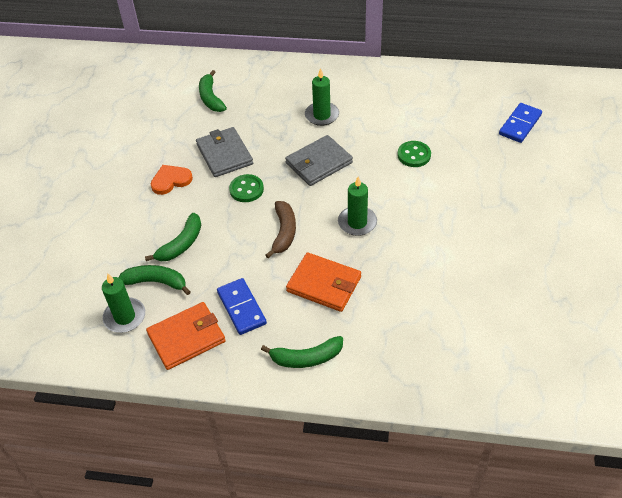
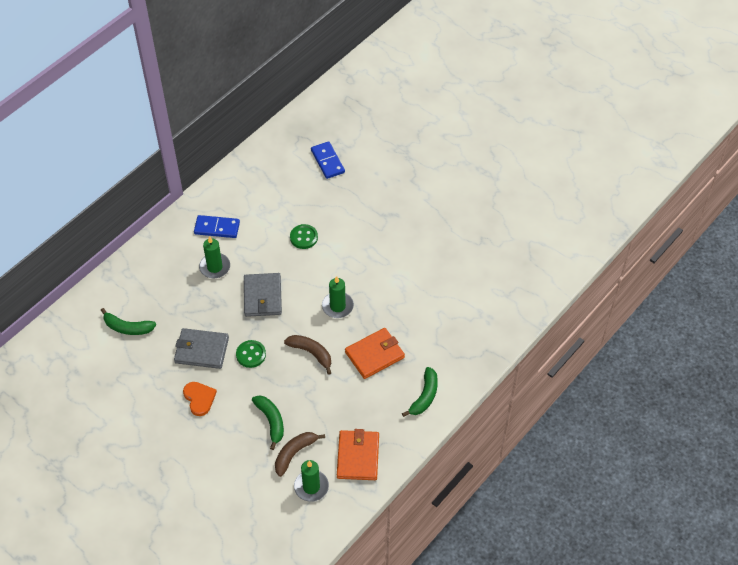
camera: 60 degrees left, 5 degrees up
(156, 282) = (294, 453): green banana -> brown banana
(171, 180) = (199, 398): orange heart -> orange heart turned 150 degrees clockwise
(241, 308) = (357, 412): blue domino -> blue domino (217, 228)

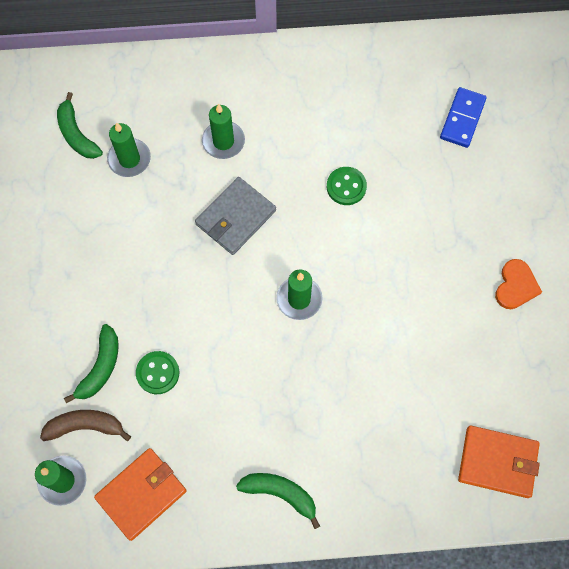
camera: 45 degrees right, 15 degrees up
(172, 316) = (129, 159): none -> green candle
(199, 398) = (62, 275): orange heart -> orange heart (516, 286)
(201, 350) = (117, 223): grey wallet -> none
(217, 228) = (270, 99): blue domino -> none
(251, 354) = (158, 273): green button -> green button (158, 373)
(311, 353) = (217, 328): brown banana -> none
(374, 355) = (279, 393): orange wallet -> orange wallet (497, 462)
(424, 396) = (280, 493): green banana -> green banana turned 135 degrees counterclockwise

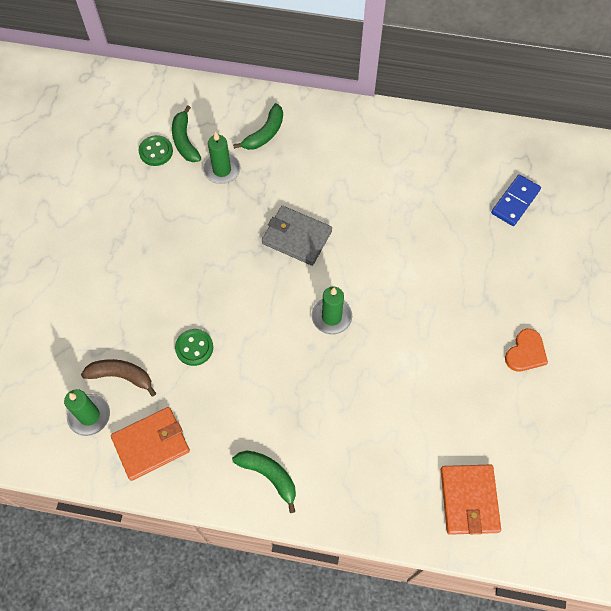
camera: 15 degrees right, 5 degrees down
(100, 367) = (148, 331): green banana -> green banana (265, 133)
(223, 141) = (304, 173): green candle -> none
(235, 217) = (296, 237): grey wallet -> grey wallet turned 60 degrees clockwise
(346, 187) = (398, 234): green button -> green button (156, 151)
(497, 462) = (469, 500): orange wallet -> orange wallet turned 60 degrees clockwise

